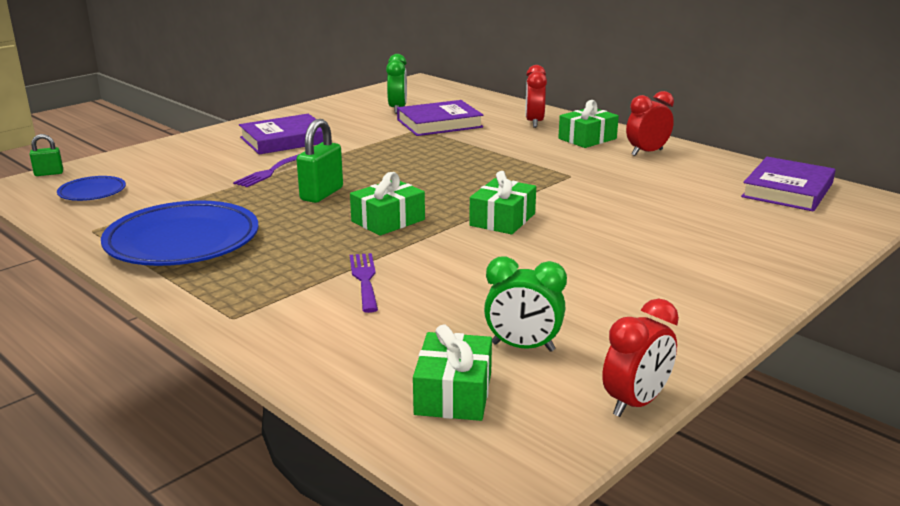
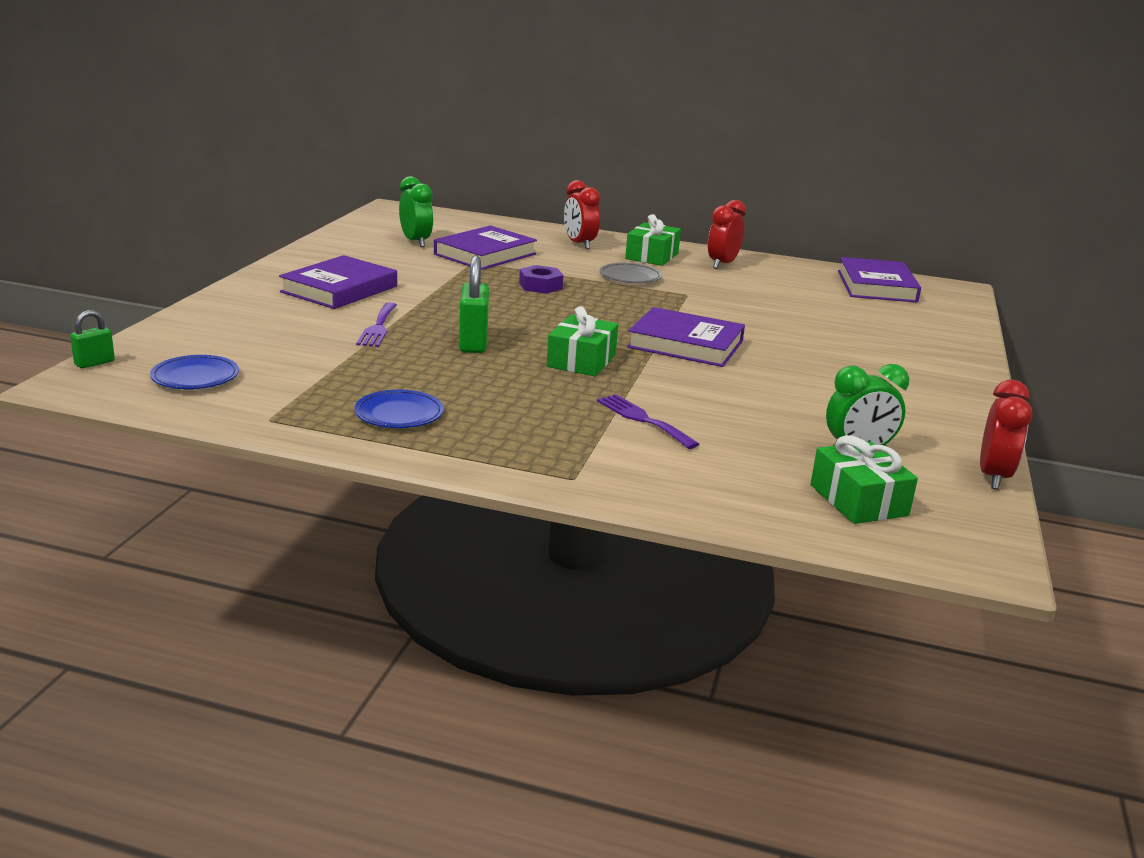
camera: 30 degrees left, 0 degrees up
(182, 241) = (399, 414): blue plate -> blue plate, size x0.49
(447, 154) = (540, 286): none -> purple nut
(502, 219) = (685, 344): green gift -> purple book
(539, 155) = (630, 277): none -> grey plate

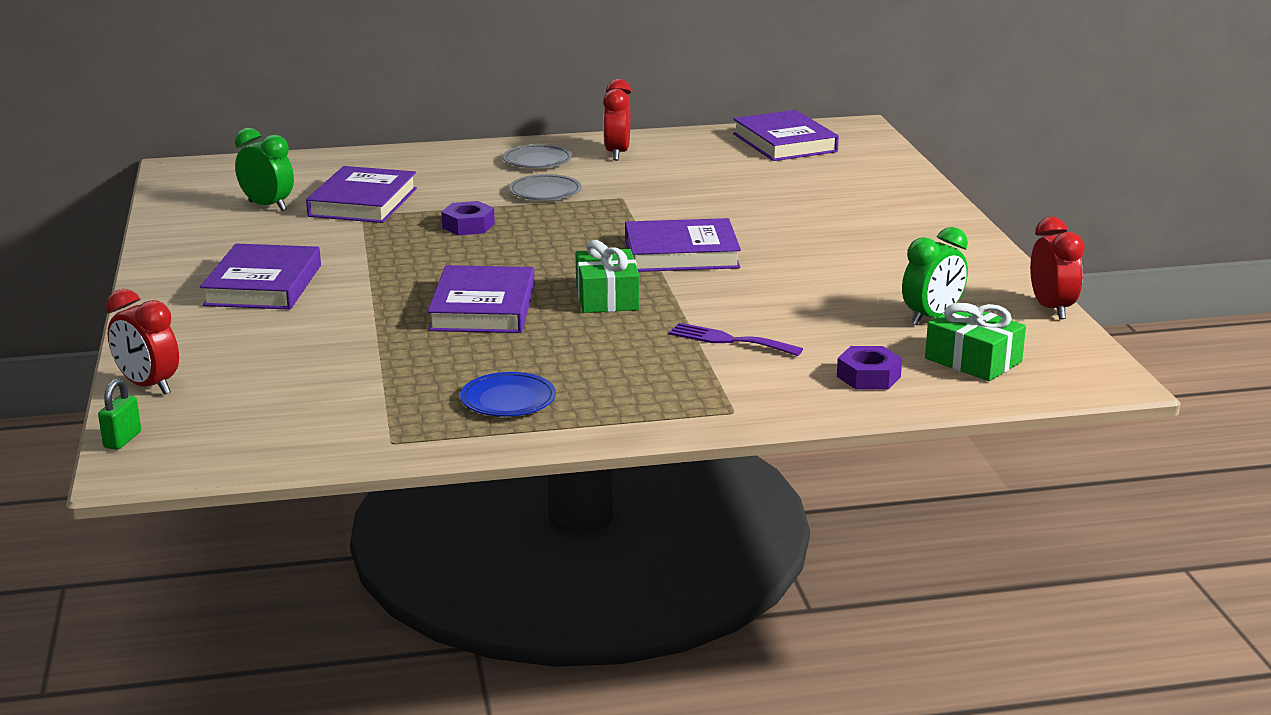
camera: 25 degrees left, 0 degrees up
(195, 377) = (255, 423): blue plate -> none
(378, 327) = (365, 317): purple fork -> none
(473, 343) = (483, 308): green padlock -> purple book
(579, 244) = (447, 165): red clock -> red clock (148, 386)
(652, 256) = (537, 161): green gift -> grey plate
(735, 485) = (868, 376): none -> purple nut

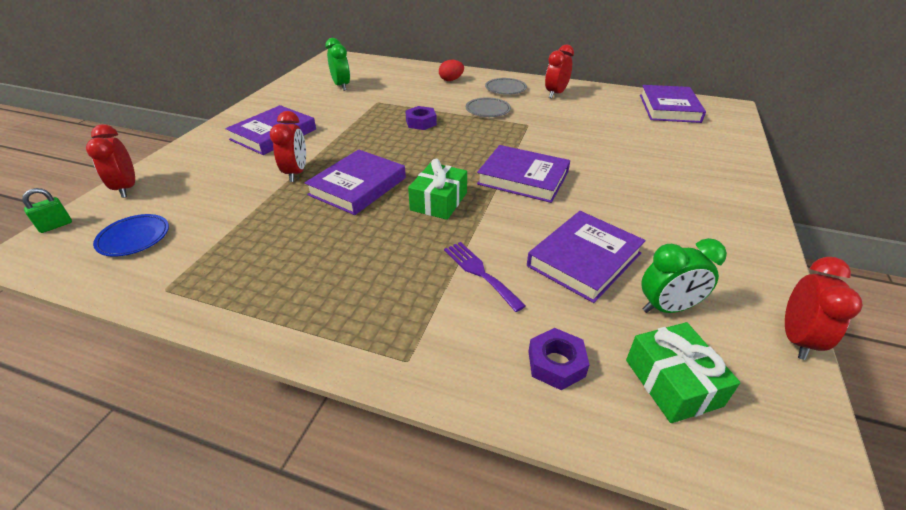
camera: 30 degrees right, 15 degrees up
(363, 202) = (387, 94): purple book -> purple book (584, 259)
(375, 315) = (296, 173): none -> red clock
(437, 165) = (451, 80): none -> red egg
(508, 400) = (275, 277): blue plate -> blue plate (134, 238)

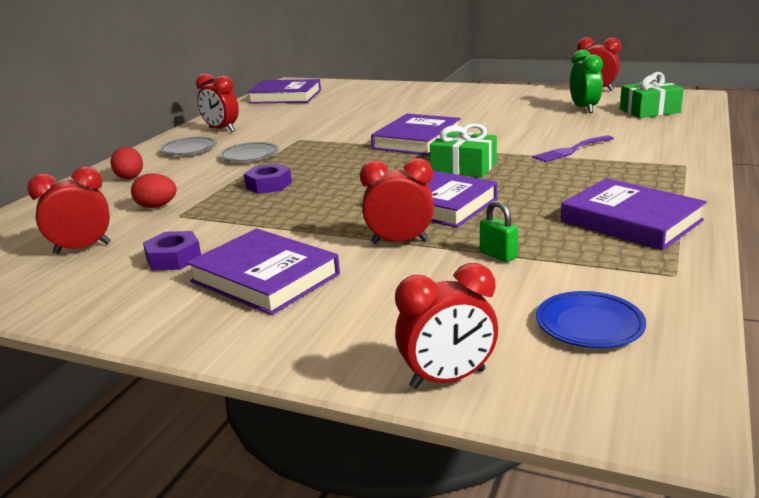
camera: 85 degrees left, 15 degrees down
(56, 226) = (585, 419): green padlock -> green padlock (498, 255)
(341, 86) = (82, 248): green clock -> red clock
(395, 94) = (157, 206): none -> red egg
(556, 364) = (655, 131): purple nut -> purple nut (174, 258)
(584, 259) = (540, 124): purple book -> purple book (631, 221)

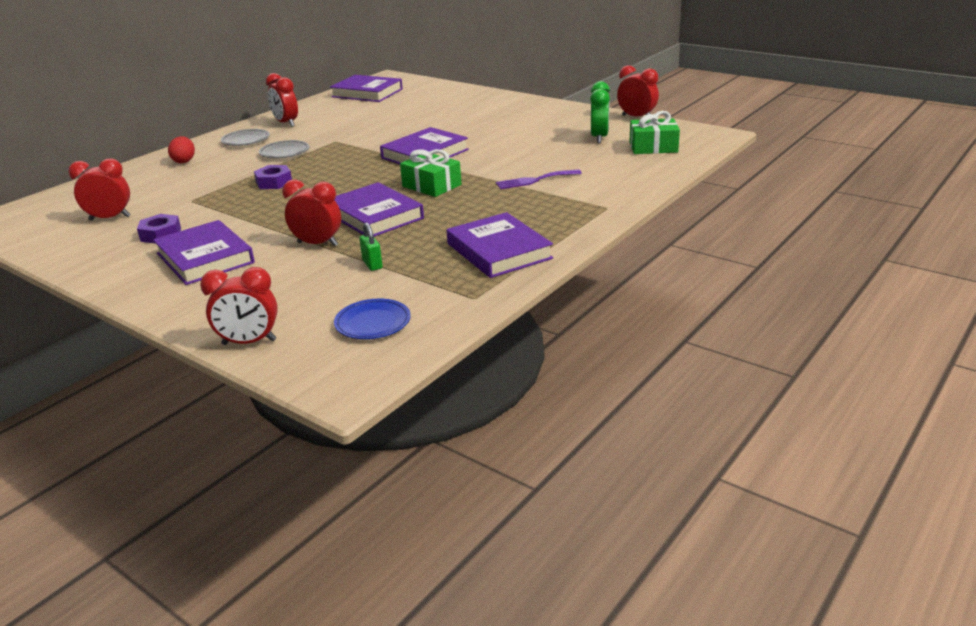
camera: 15 degrees right, 5 degrees up
(157, 206) = (182, 190): red egg -> none

